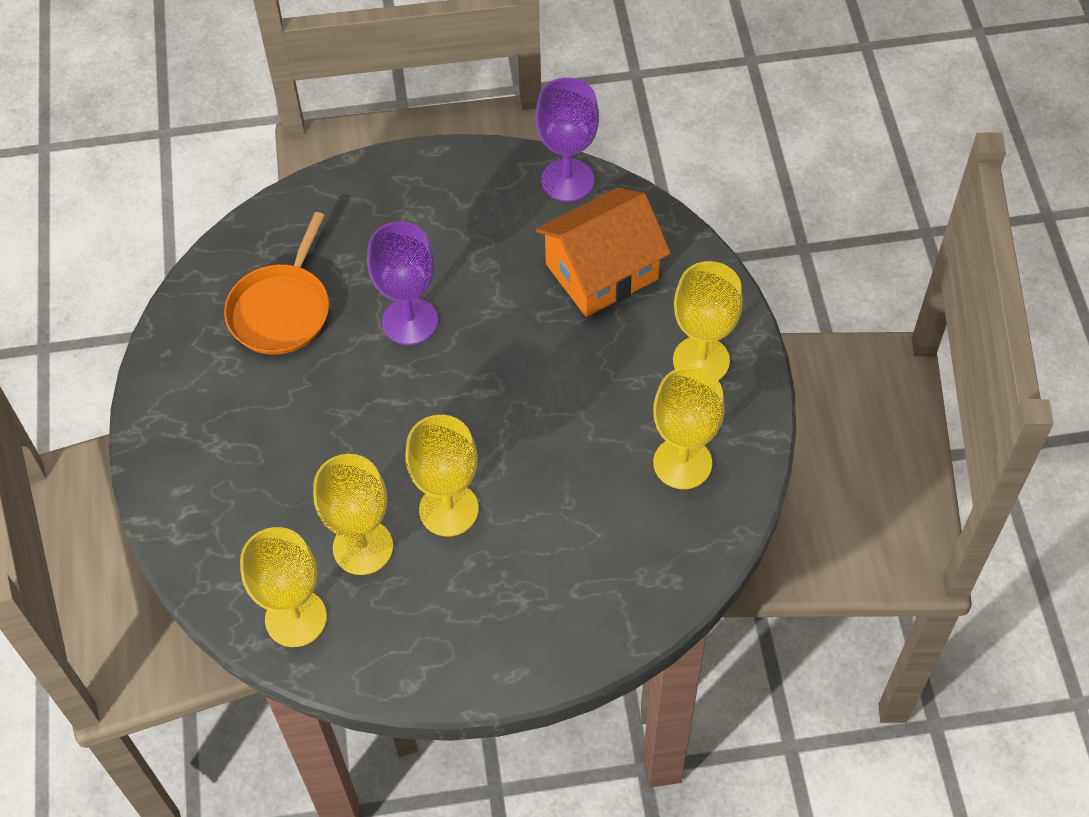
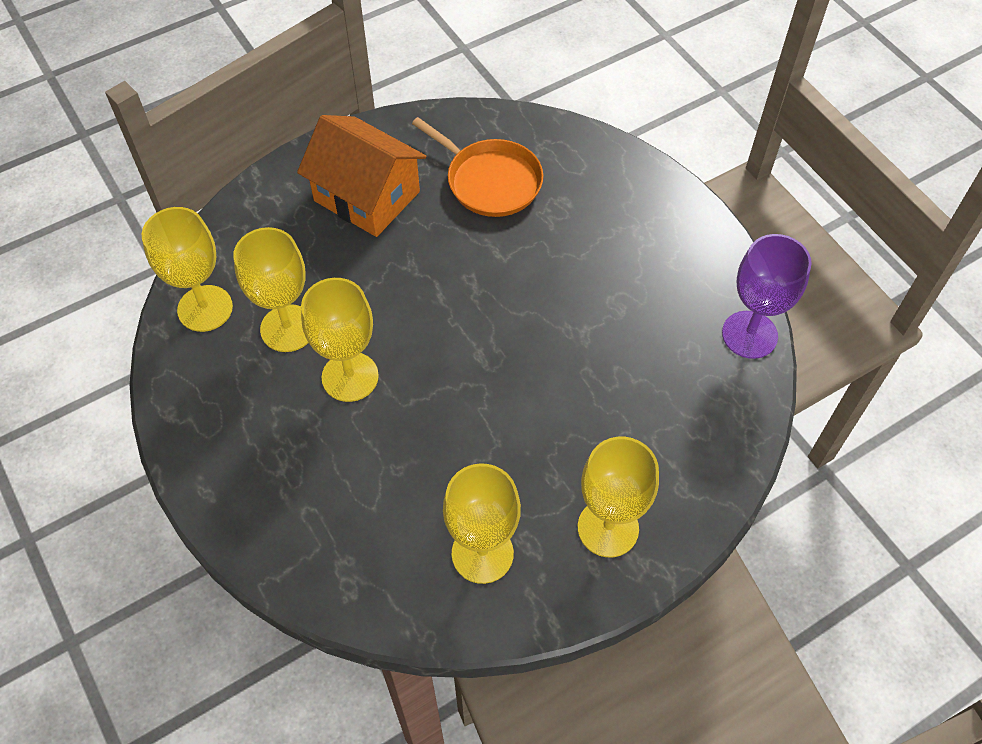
camera: 65 degrees right, 0 degrees up
(281, 310) = (490, 181): orange pan -> orange pan turned 135 degrees counterclockwise
(410, 321) = (526, 273): purple goblet -> none
(602, 271) = (662, 402): orange house -> orange house (367, 196)

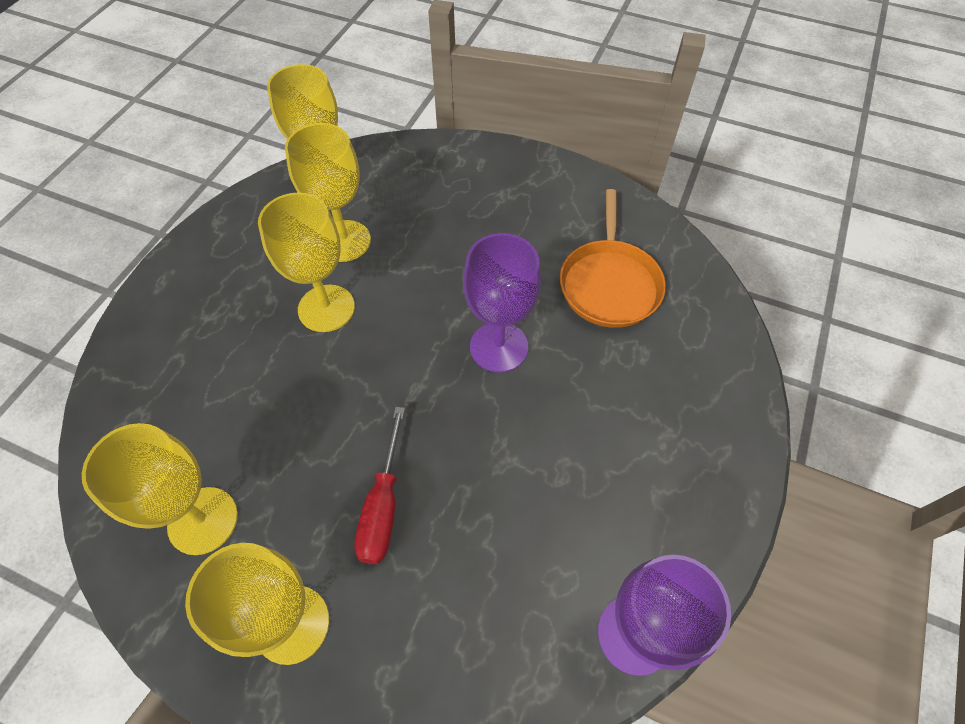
camera: 55 degrees right, 0 degrees up
(367, 196) = (513, 212): orange house -> none
(487, 282) = (499, 347): none -> purple goblet
(560, 427) = (383, 505): none -> red screwdriver

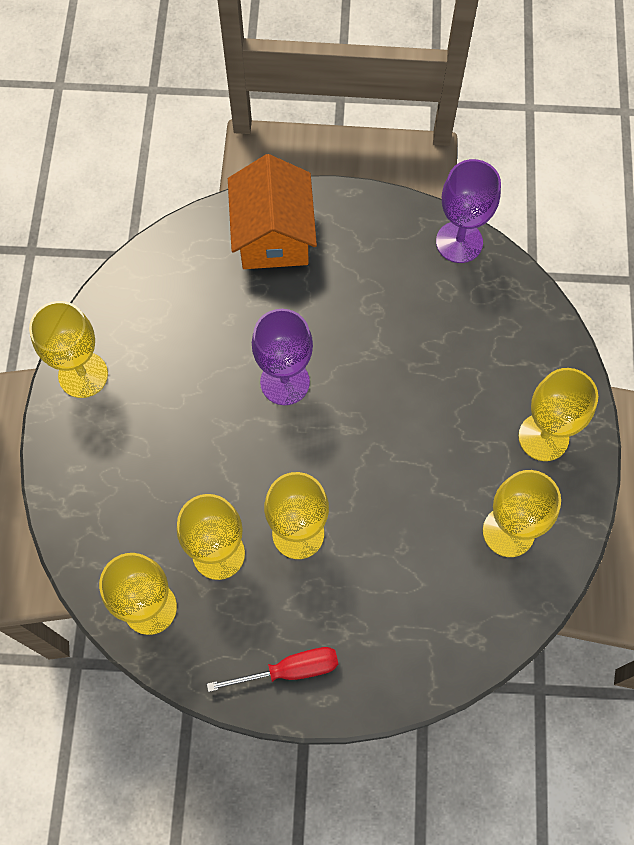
camera: 110 degrees left, 10 degrees up
(383, 505) = (445, 414): red screwdriver -> red screwdriver (289, 670)
(573, 187) = (83, 375): none -> yellow goblet
(609, 284) = (191, 317): orange pan -> none
(700, 393) = (273, 235): none -> orange house

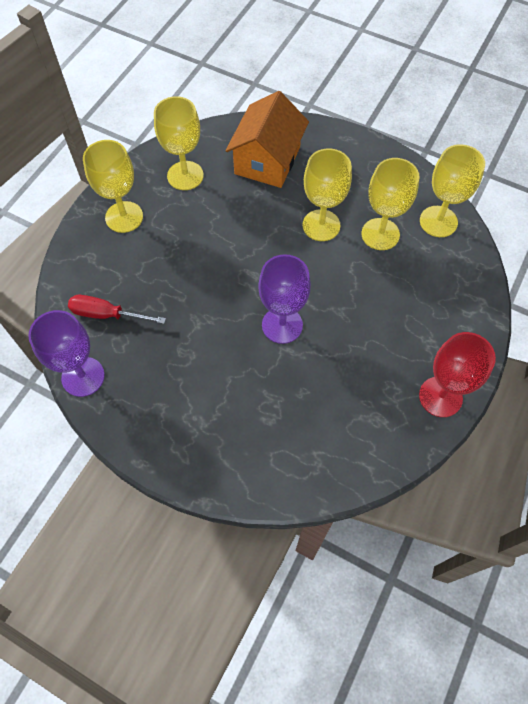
camera: 155 degrees left, 5 degrees down
(83, 375) = (440, 396): yellow goblet -> red goblet
(273, 235) = (231, 452): orange house -> orange house (267, 160)
(289, 670) = (361, 159): red screwdriver -> red screwdriver (107, 314)

